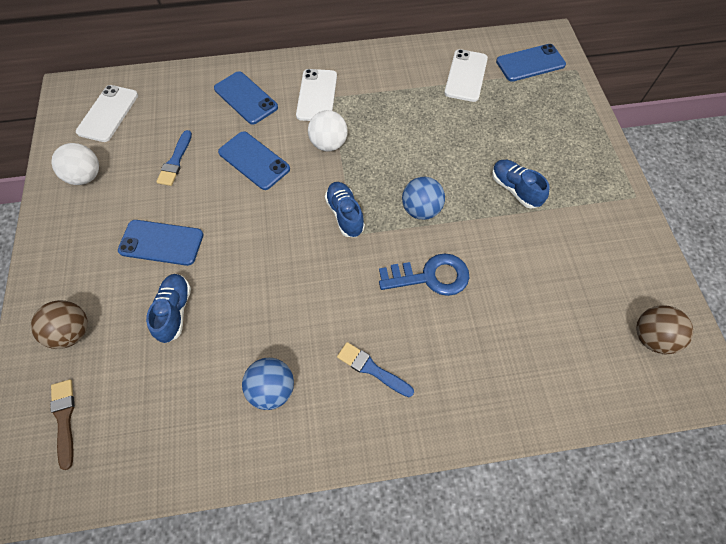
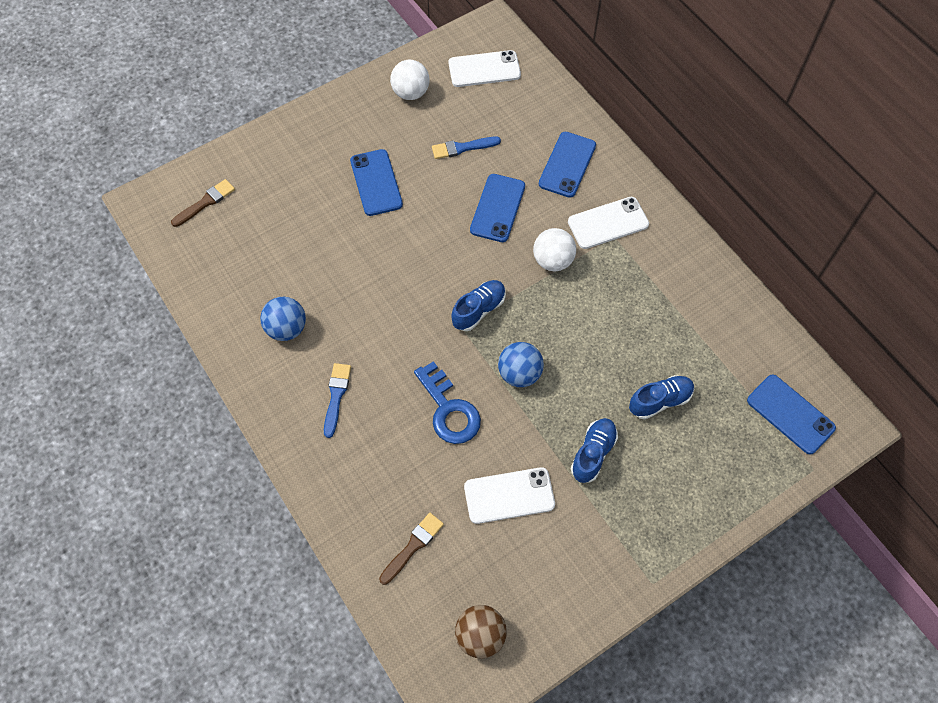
camera: 65 degrees right, 0 degrees up
(72, 332) = (271, 167): brown ball -> none
(175, 311) = (320, 226): blue shoe -> blue shoe (660, 401)
(466, 76) = (725, 352): white phone -> white phone (509, 495)
(552, 360) = (413, 546): none -> brown brush

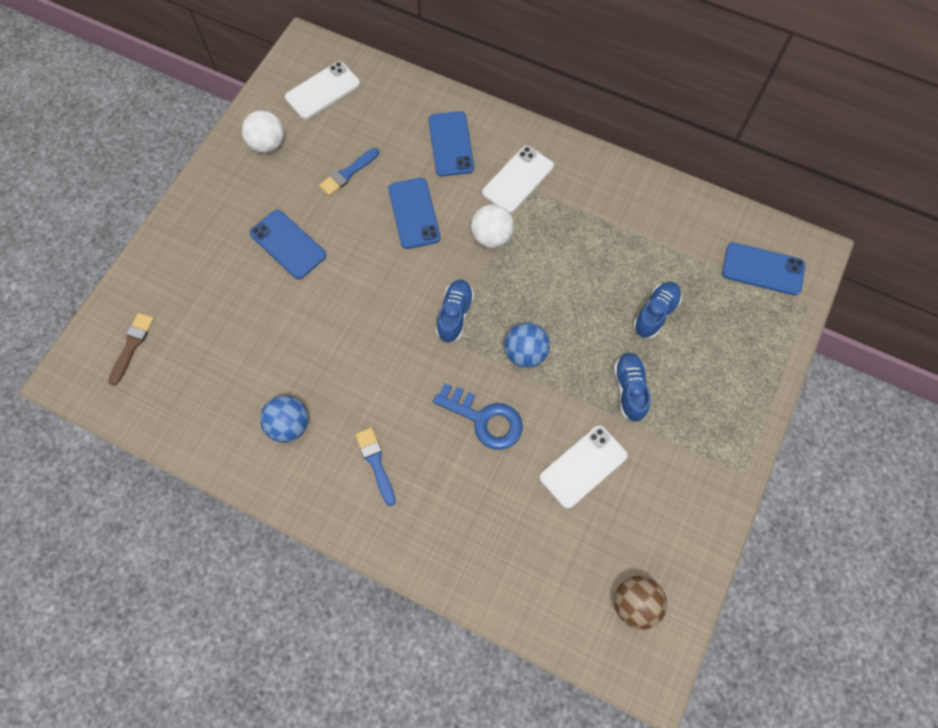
camera: 30 degrees left, 5 degrees up
(413, 546) = (529, 560): brown brush -> none

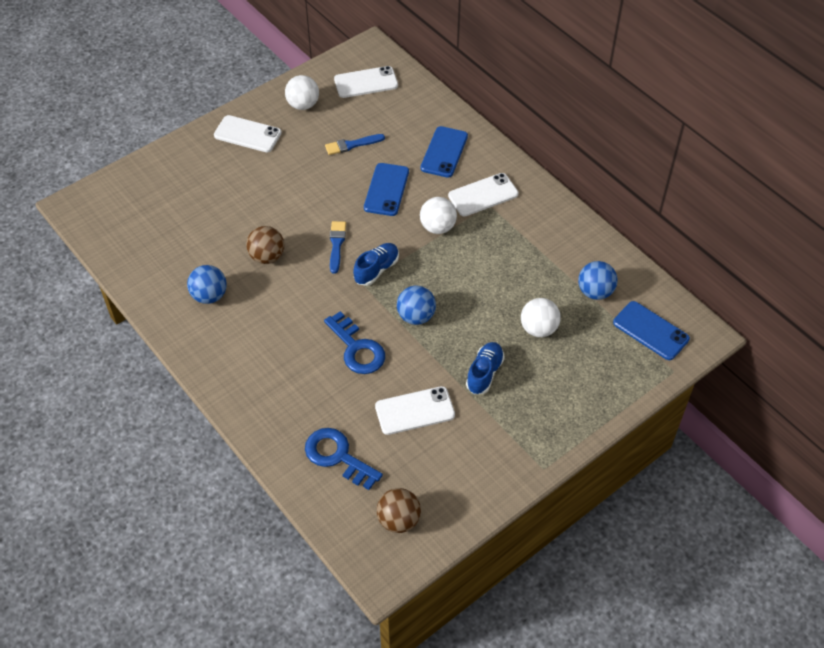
camera: 25 degrees right, 15 degrees down
(132, 345) = (129, 202): brown brush -> none
(224, 205) = (247, 134): none -> white phone
(288, 244) = (278, 177): blue phone -> none
(328, 349) = (267, 256): none -> brown ball
(376, 463) = (257, 345): blue brush -> blue brush (336, 244)
(532, 558) = (337, 456): none -> blue key
(655, 314) = (538, 329): blue shoe -> white ball
(687, 247) = (595, 292): none -> blue ball

